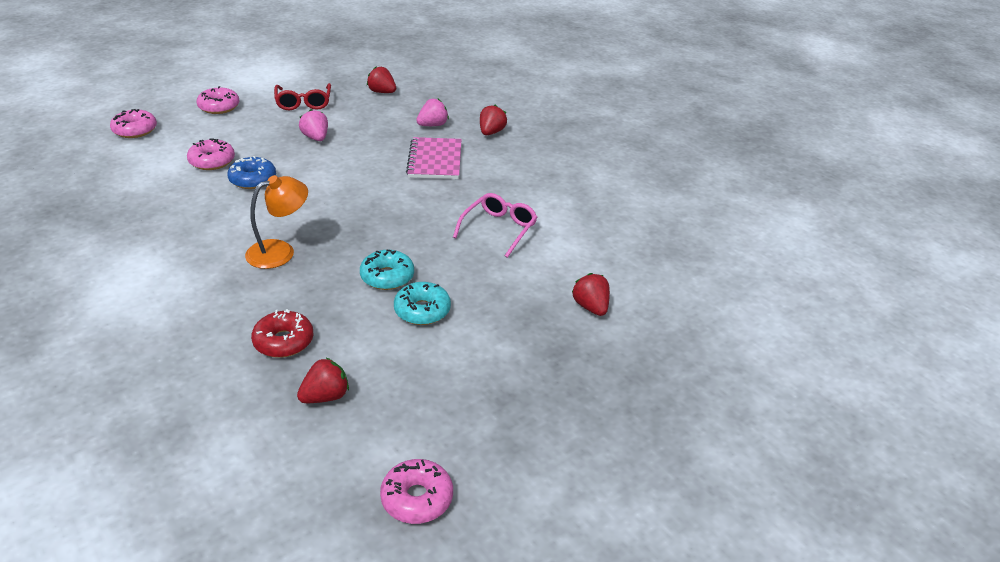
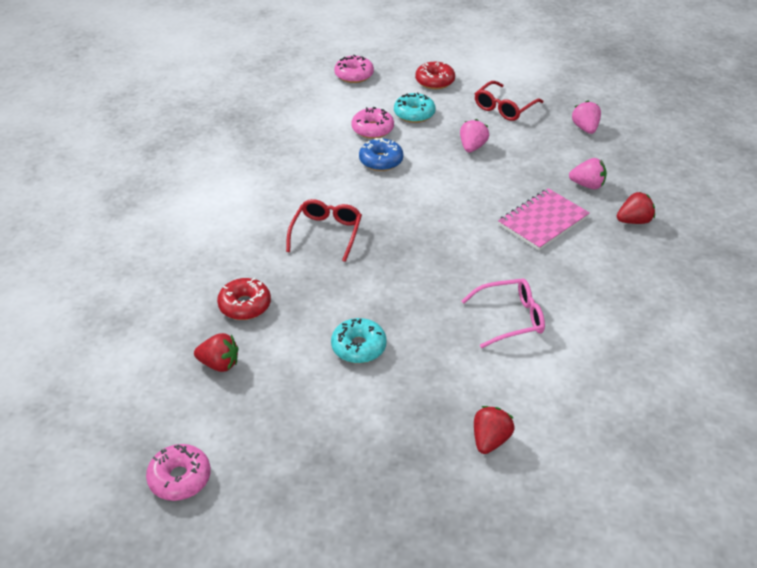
camera: 50 degrees right, 5 degrees up
(219, 107) = (435, 81): pink donut -> red donut
(280, 251) = (326, 233): orange lamp -> red glasses
(382, 92) = (585, 128): red strawberry -> pink strawberry
(387, 277) = (370, 302): turquoise donut -> turquoise donut (414, 114)

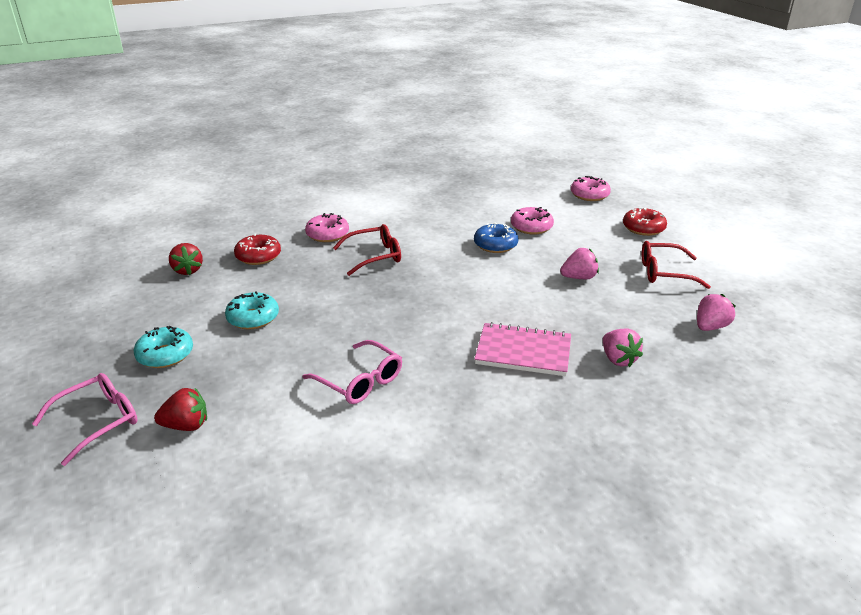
camera: 55 degrees right, 10 degrees down
(180, 478) = (64, 299): pink donut -> pink donut (327, 234)
(414, 114) = (581, 236): turquoise donut -> turquoise donut (165, 355)
(439, 497) = (98, 421): none -> pink glasses
(634, 221) = (601, 410): red strawberry -> none

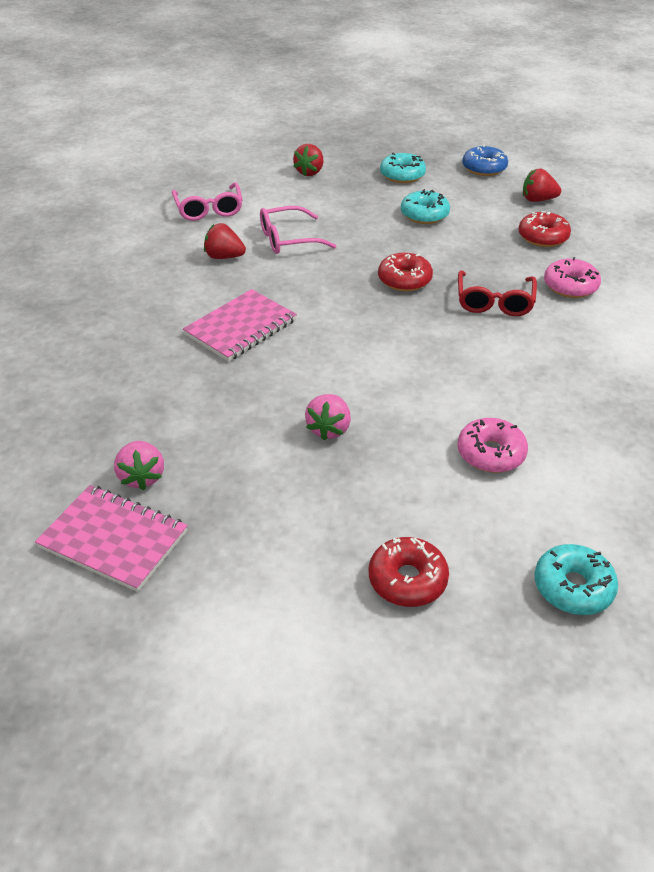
camera: 120 degrees right, 10 degrees up
(98, 421) = (345, 148): pink glasses -> pink glasses (209, 209)
(377, 298) = (404, 280): none -> red donut
(427, 410) = (224, 257): none -> red strawberry
(495, 245) = (460, 398): blue donut -> blue donut (484, 168)
(589, 195) = (573, 587): pink donut -> turquoise donut
(618, 359) = (171, 377): pink strawberry -> none
(664, 272) = (274, 515): red glasses -> none
(759, 315) = (113, 540): none -> pink notebook

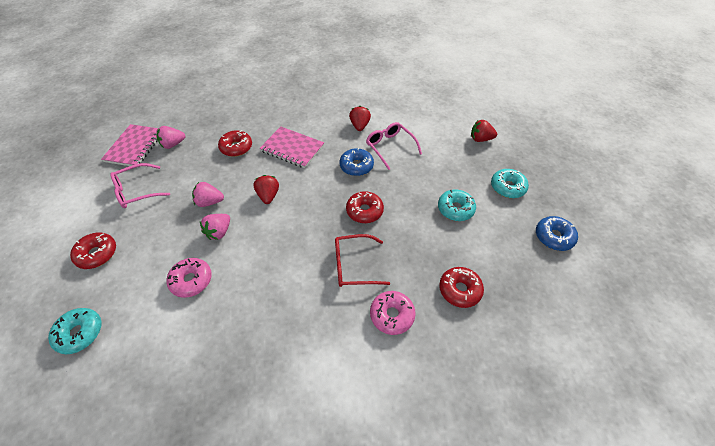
camera: 75 degrees right, 10 degrees up
(202, 390) = (236, 147): none -> red donut
(209, 209) = (408, 107): pink glasses -> pink glasses (137, 191)
(313, 273) = (356, 166): none -> blue donut
(401, 420) = (219, 232): none -> pink strawberry
(537, 200) = (521, 281): red strawberry -> red strawberry (268, 196)

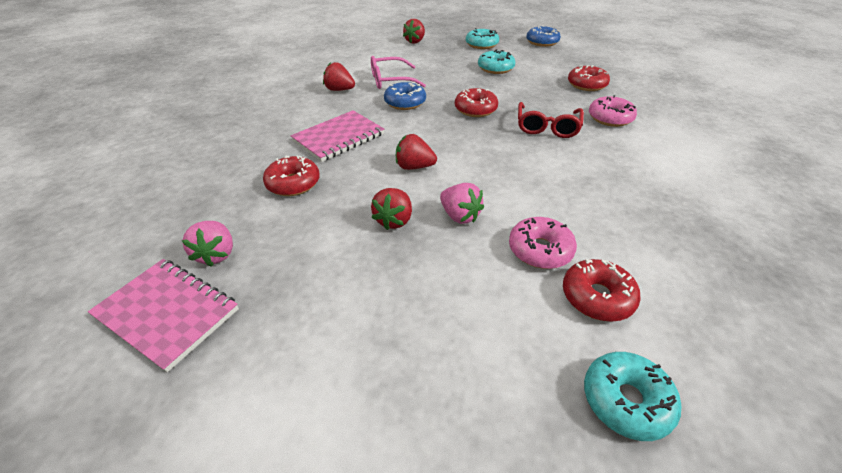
camera: 70 degrees left, 10 degrees down
(97, 254) = (446, 378): red donut -> red donut (597, 297)
(137, 191) = (308, 312): pink glasses -> none
(209, 202) = (394, 220): pink strawberry -> red strawberry

